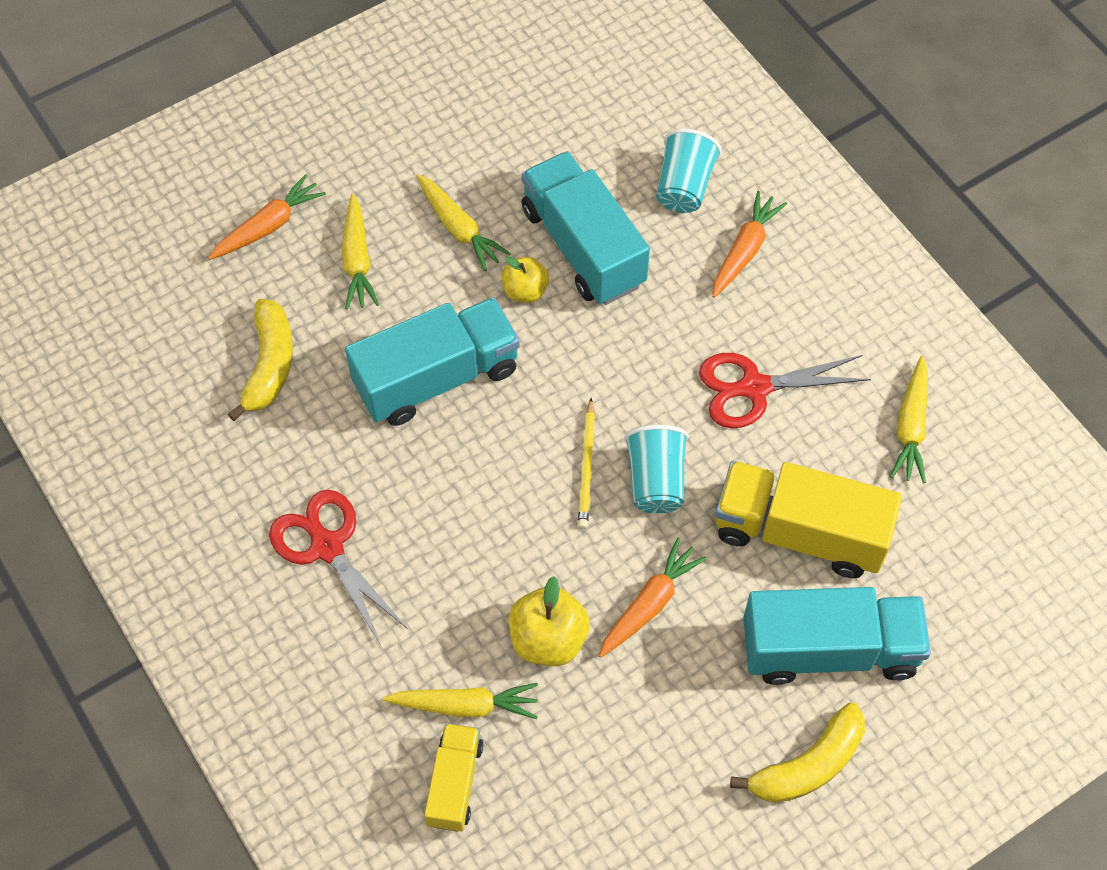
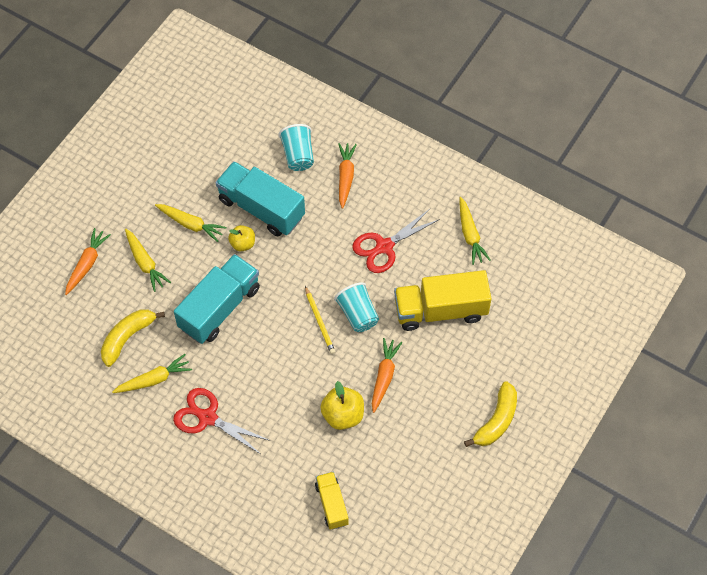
camera: 25 degrees left, 0 degrees up
(269, 365) = (127, 337): yellow banana -> yellow banana turned 120 degrees counterclockwise
(465, 705) = (318, 465): yellow carrot -> yellow carrot (154, 379)
(829, 649) = (481, 361): turquoise truck -> none

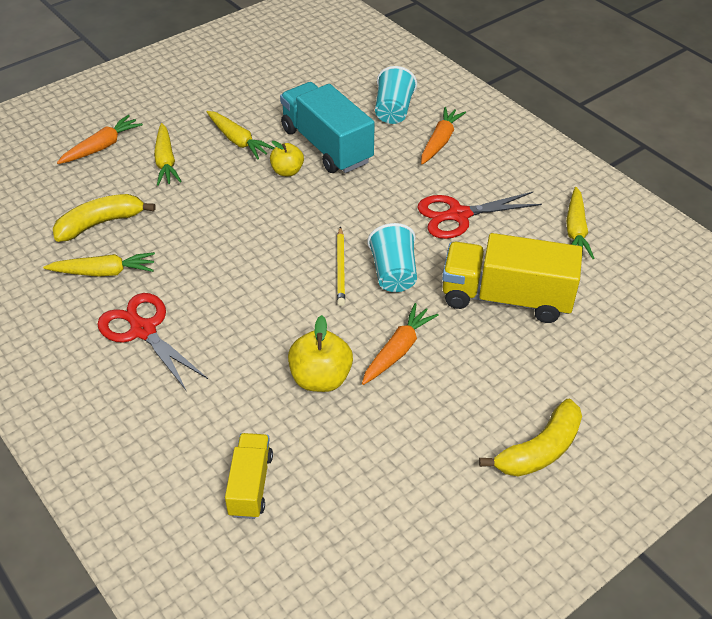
camera: 20 degrees right, 15 degrees down
(219, 308) = (225, 223): turquoise truck -> none

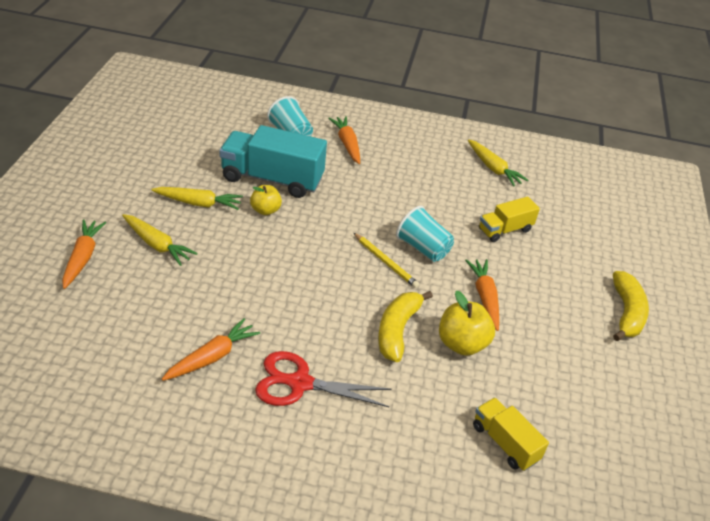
camera: 45 degrees left, 5 degrees down
(100, 223) = (160, 320): yellow banana -> yellow banana (397, 330)
(104, 272) = (212, 357): yellow carrot -> orange carrot
(458, 215) = (417, 189): red scissors -> none
(506, 298) = (505, 230): yellow truck -> yellow truck, size x0.56

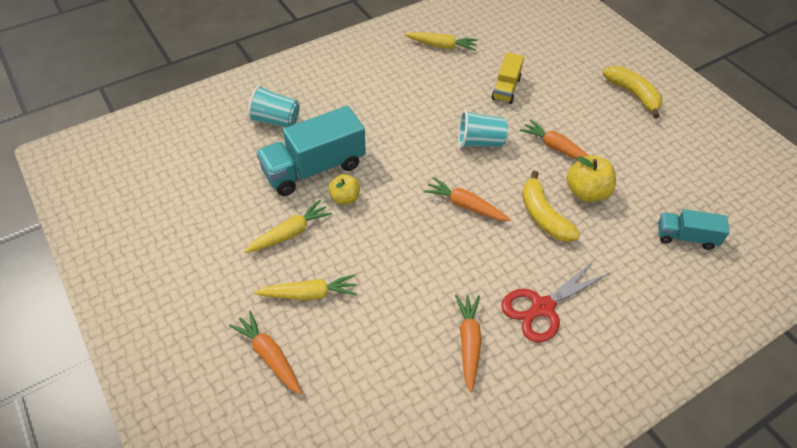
camera: 40 degrees left, 10 degrees up
(347, 144) = (326, 98): orange carrot -> orange carrot (465, 206)
(385, 262) = (472, 172): yellow pencil -> none
(505, 443) = (685, 237): yellow truck -> turquoise truck

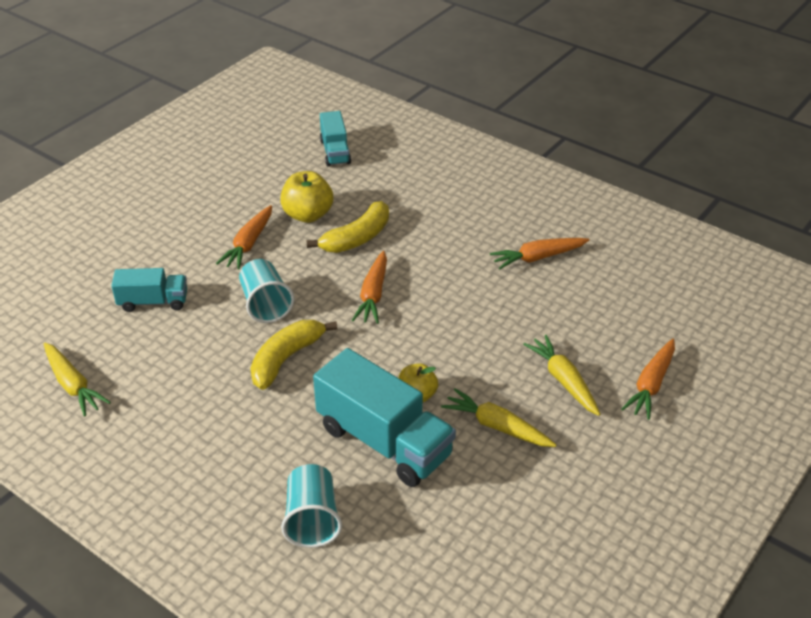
camera: 110 degrees left, 10 degrees down
(441, 46) = (73, 385): yellow carrot -> yellow carrot turned 150 degrees clockwise
(506, 88) = (153, 302): yellow truck -> turquoise truck
(542, 307) = (470, 221): red scissors -> none
(633, 94) = (129, 201): yellow banana -> yellow banana (286, 359)

